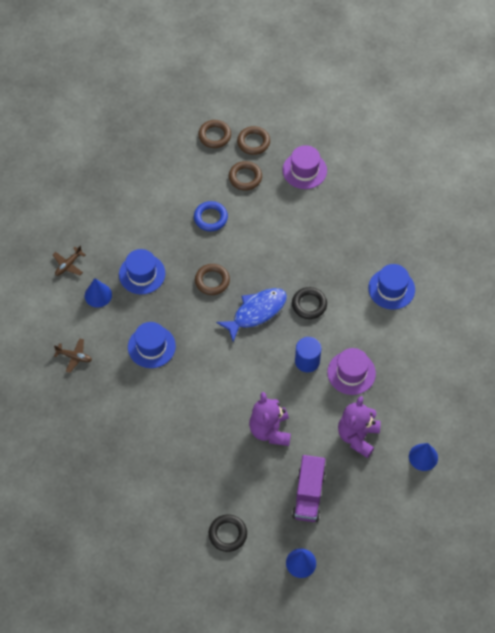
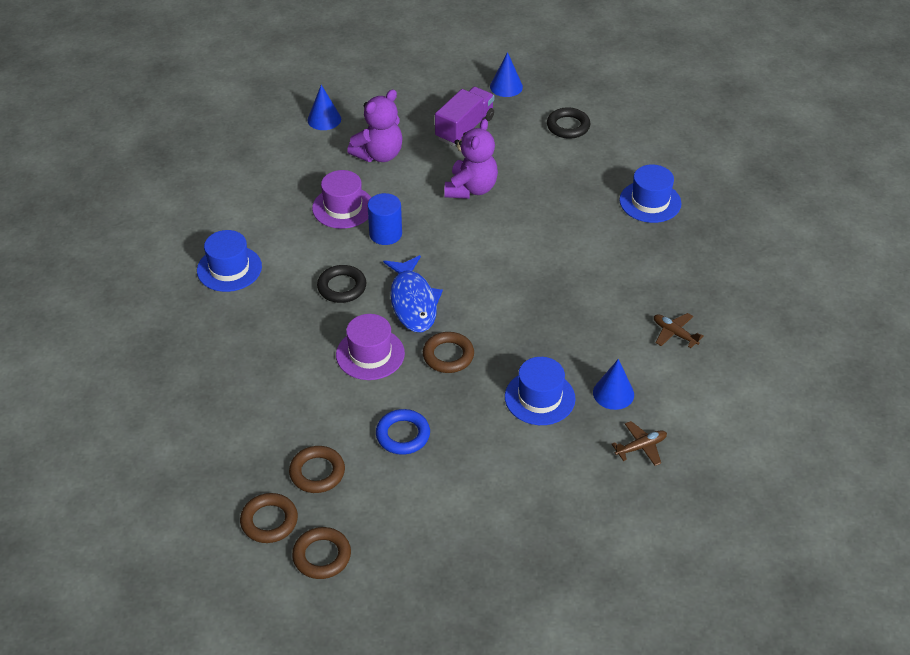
camera: 155 degrees left, 15 degrees down
(151, 346) = (568, 311): blue hat -> blue hat (650, 202)
(256, 312) = (413, 302): blue fish -> blue fish turned 90 degrees counterclockwise
(304, 170) = (225, 449): purple hat -> purple hat (370, 354)

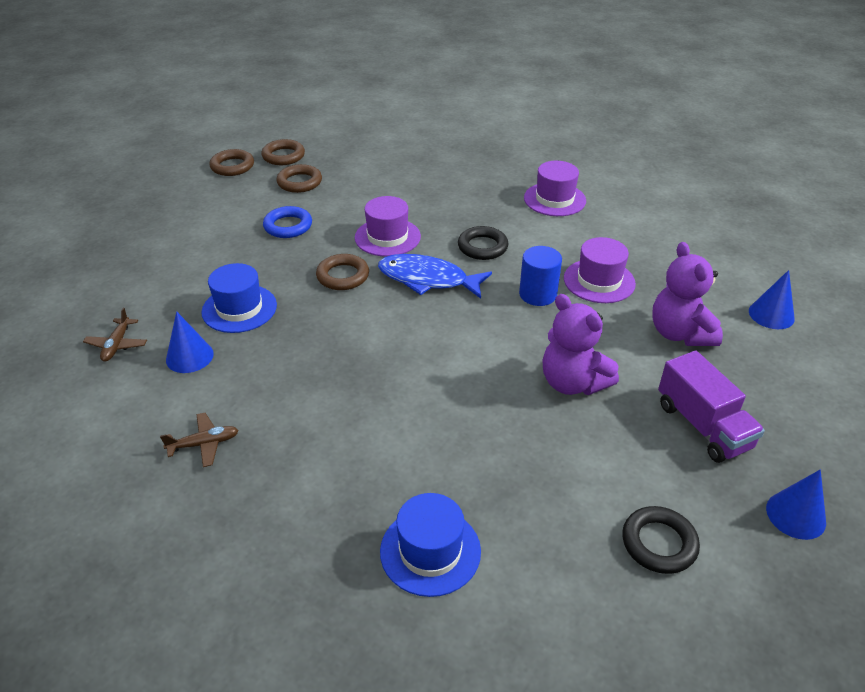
camera: 120 degrees right, 5 degrees down
(229, 268) = (554, 199): blue hat -> purple hat

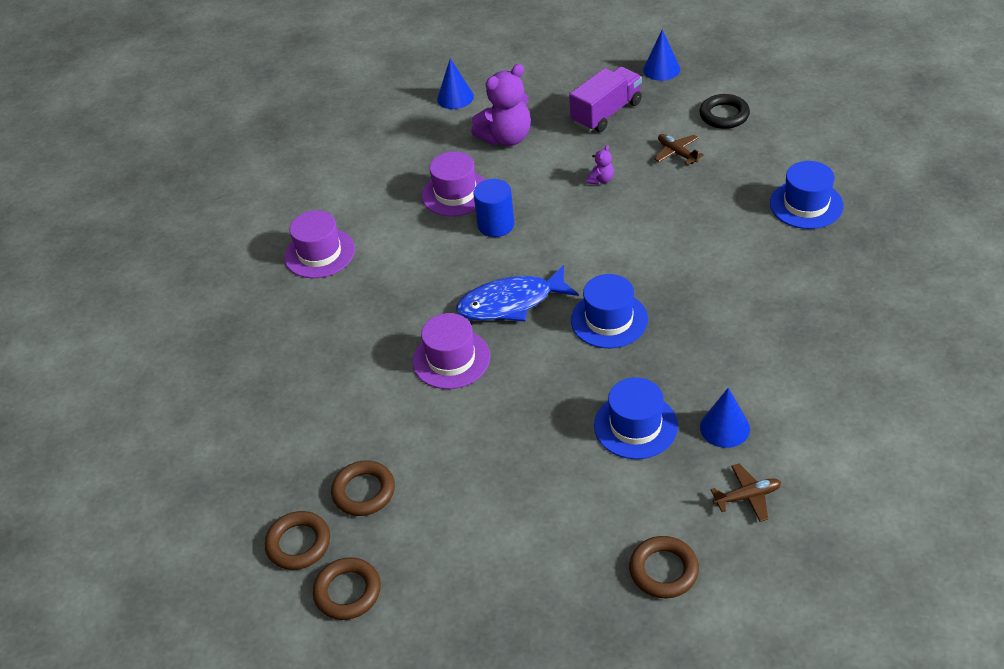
camera: 105 degrees left, 5 degrees up
(204, 444) = (811, 361): brown plane -> brown plane (676, 153)
(288, 226) = (469, 456): blue ring -> none
(343, 276) = (538, 367): brown ring -> brown ring (663, 570)
(365, 328) = (609, 320): none -> blue hat
(428, 279) = (511, 303): blue fish -> blue fish turned 75 degrees clockwise
(482, 247) = (436, 281): black ring -> none
(572, 383) = (601, 180): purple teddy bear -> purple teddy bear, size x0.44

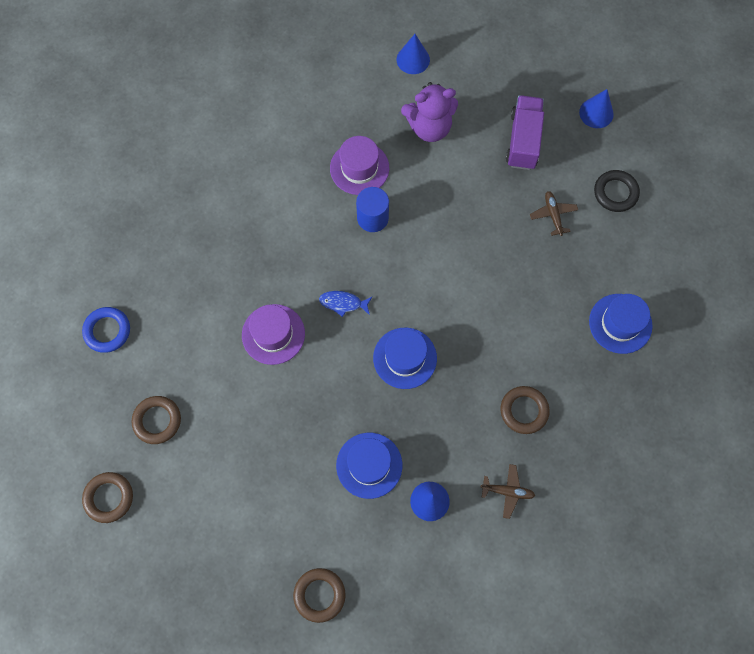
camera: 20 degrees right, 25 degrees up
(255, 435) = (107, 331): none -> blue ring
(298, 543) = (95, 441): brown ring -> brown ring (524, 411)
(319, 253) = (229, 178): purple hat -> none
(511, 303) = (343, 303): blue fish -> blue fish, size x0.52
(601, 180) = (477, 212): purple teddy bear -> none
(606, 113) = (523, 140): purple truck -> purple truck turned 60 degrees counterclockwise
(747, 496) = (410, 567): brown plane -> brown plane (507, 491)

